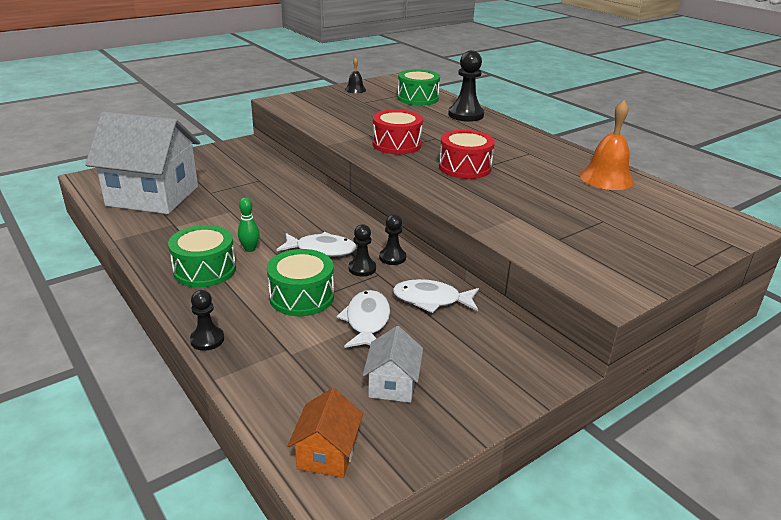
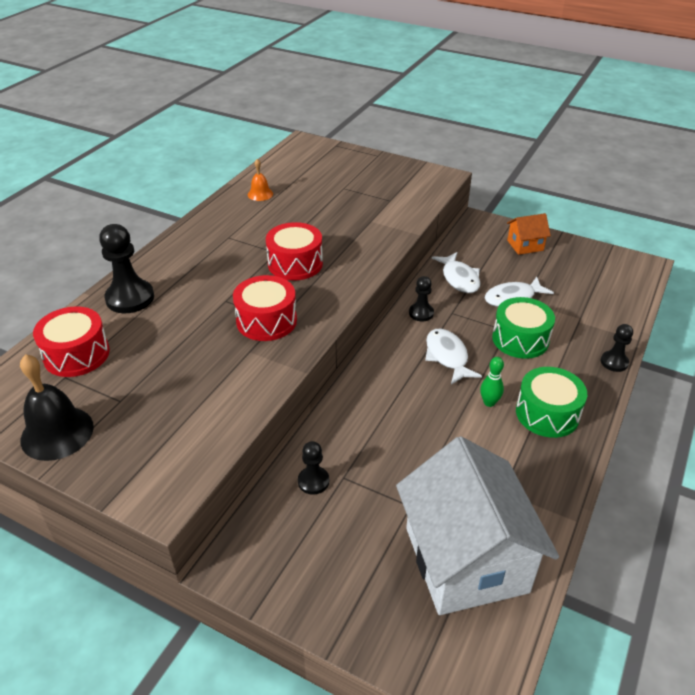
camera: 115 degrees left, 10 degrees up
(327, 454) = (628, 275): orange house -> orange house (525, 245)
(355, 90) = (57, 433): black bell -> black bell, size x1.86
(362, 268) = (452, 323): black pawn -> black pawn (313, 481)
(392, 384) = (557, 270): white house -> none
(418, 98) = (76, 354): green drum -> red drum
(606, 178) = (260, 194): orange bell -> orange bell, size x0.54

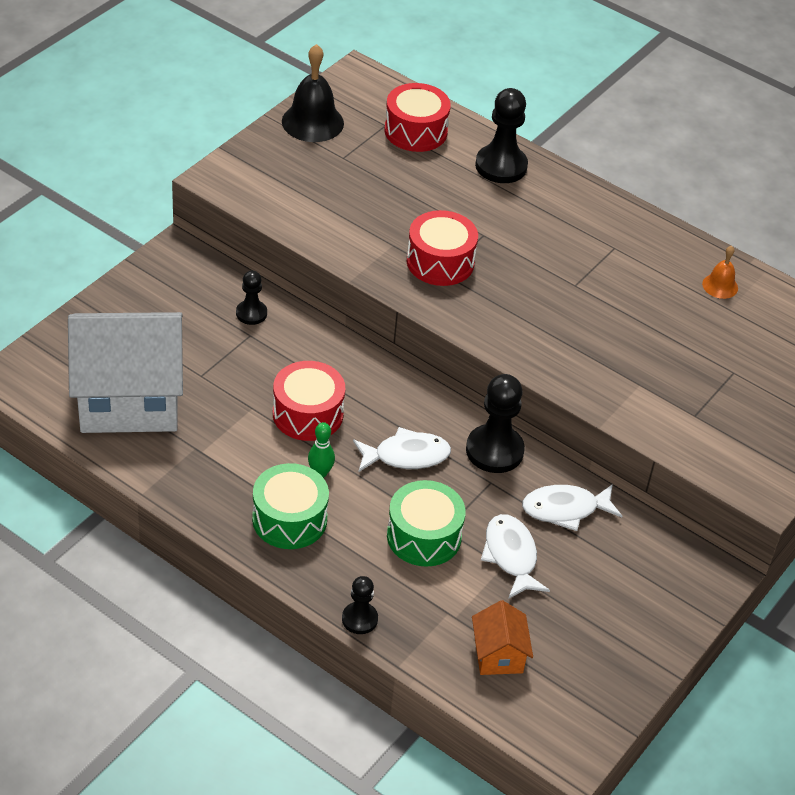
camera: 95 degrees right, 5 degrees up
(295, 264) = (546, 298): red drum -> red drum (308, 414)
(421, 313) = (494, 451): black pawn -> black pawn, size x1.76
(525, 245) = (642, 613): orange house -> orange house (498, 655)

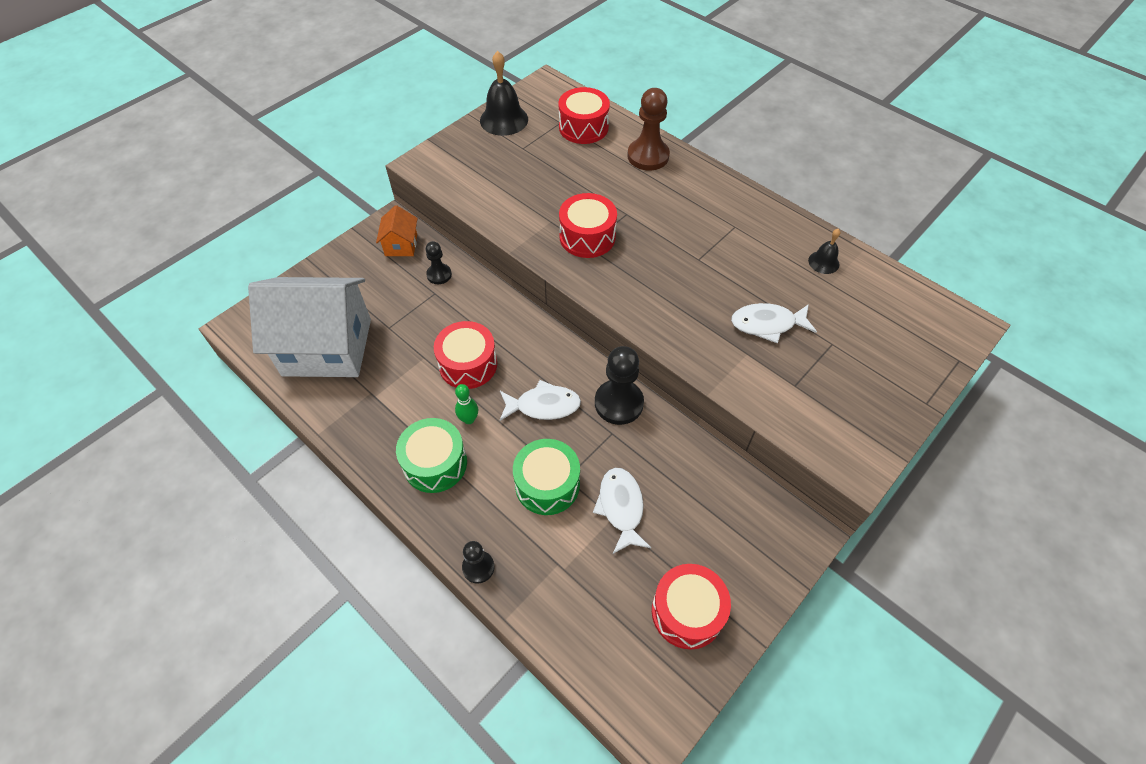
camera: 10 degrees right, 10 degrees up
(498, 655) = (597, 612): orange house -> orange house (401, 245)
(501, 166) = (648, 156): black pawn -> brown pawn
(565, 509) = (673, 462): white fish -> white fish (767, 324)
(595, 651) = (687, 612): none -> red drum
(720, 286) = (823, 262): orange bell -> black bell

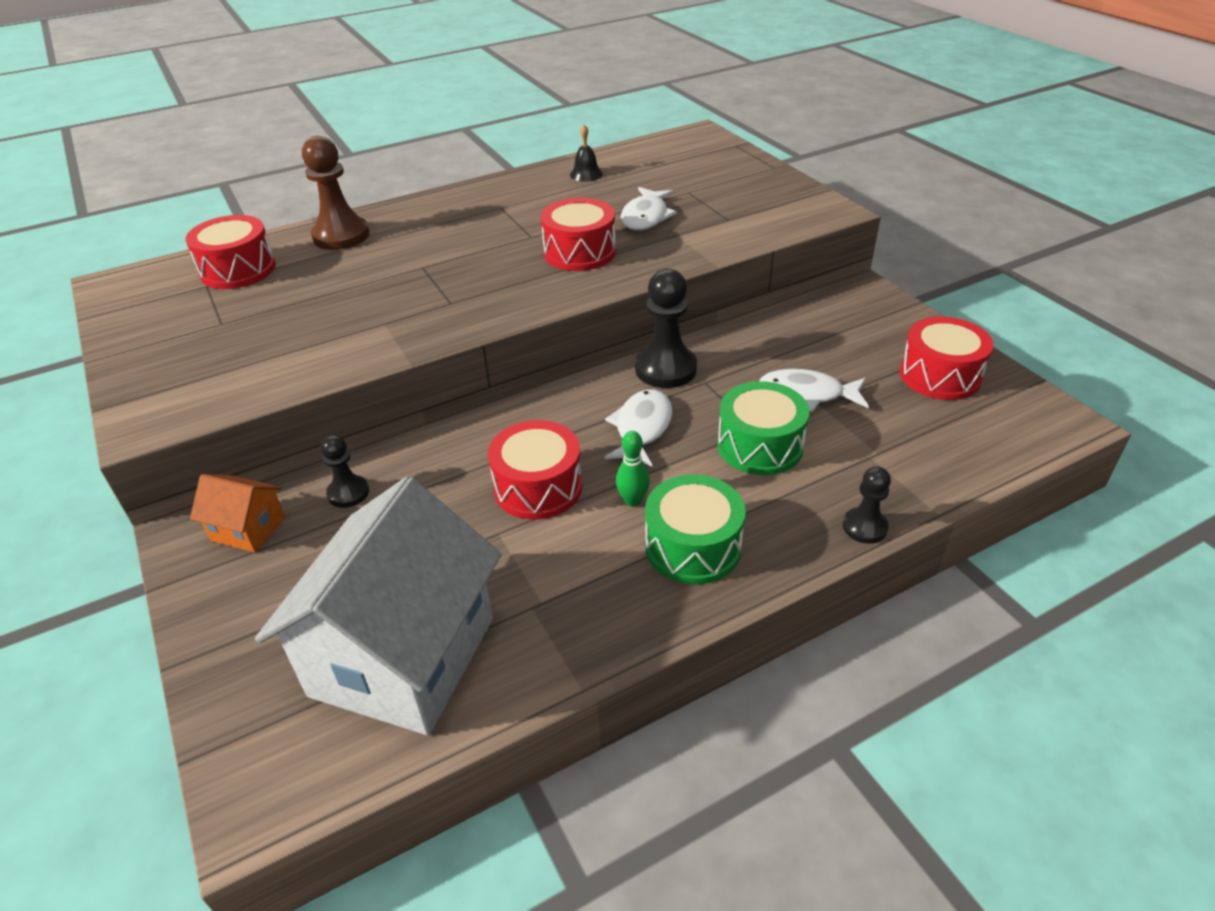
camera: 70 degrees left, 15 degrees down
(504, 119) = (142, 330): black bell -> none
(587, 237) = (436, 300): red drum -> red drum (579, 252)

